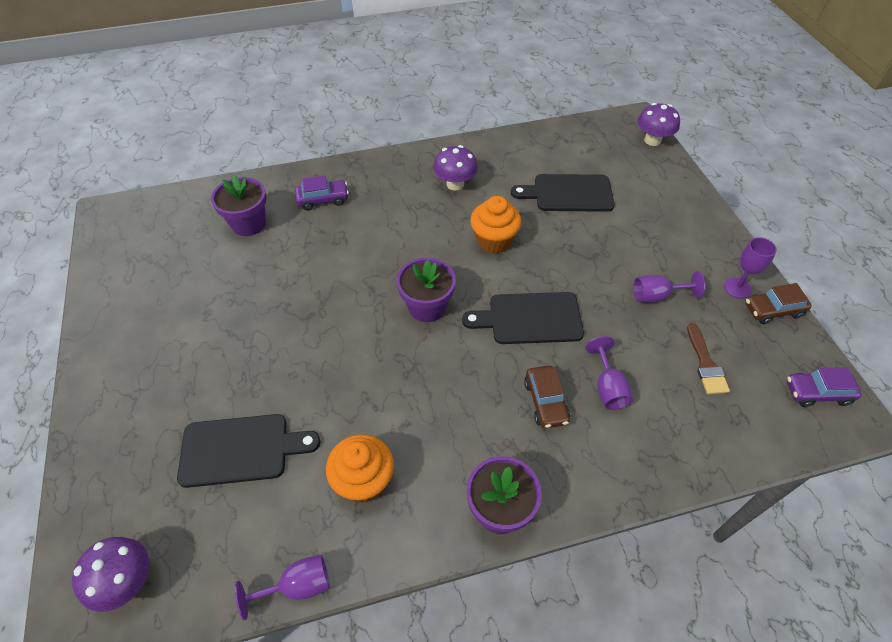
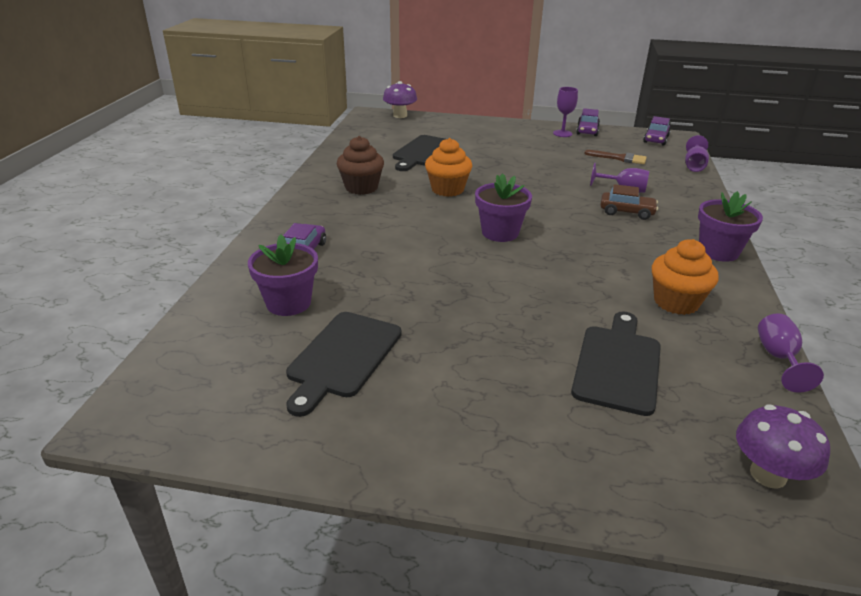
camera: 65 degrees left, 20 degrees down
(455, 184) = (361, 187): purple mushroom -> brown cupcake
(530, 318) = (543, 197): black cutting board -> black cutting board (342, 357)
(657, 296) = (552, 155): purple goblet -> purple goblet (694, 166)
(773, 310) = (587, 131): brown car -> purple car

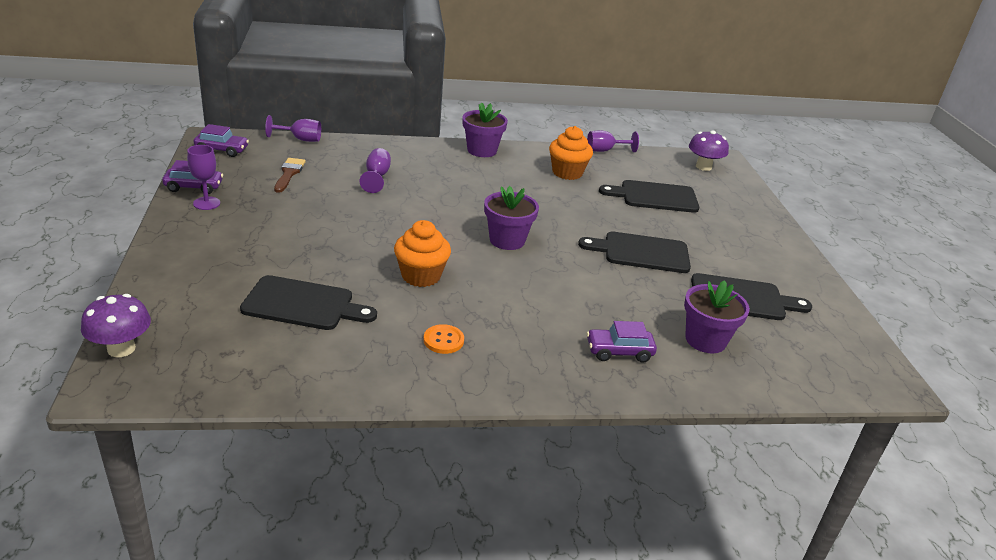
camera: 110 degrees left, 0 degrees up
(361, 187) = (443, 340): brown cupcake -> orange button
(463, 308) = (641, 252): none -> black cutting board
(626, 212) = (428, 179): brown car -> none

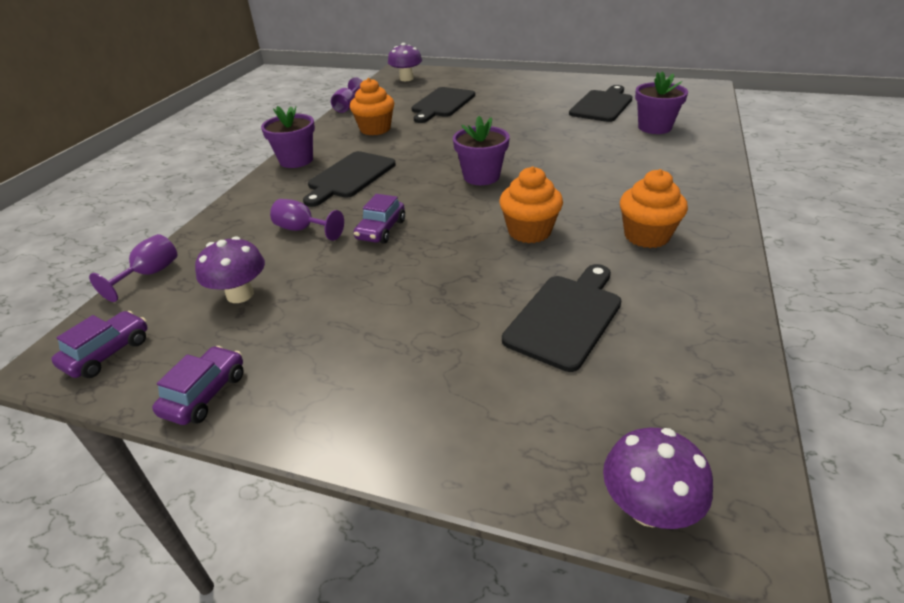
camera: 60 degrees left, 5 degrees up
(206, 203) = (268, 383): purple goblet -> none
(289, 174) = (240, 294): brown brush -> purple mushroom
(443, 340) = (646, 236): orange button -> orange cupcake
(619, 352) = (668, 160): purple car -> purple car (381, 230)
(641, 252) = (527, 125): black cutting board -> black cutting board (349, 177)

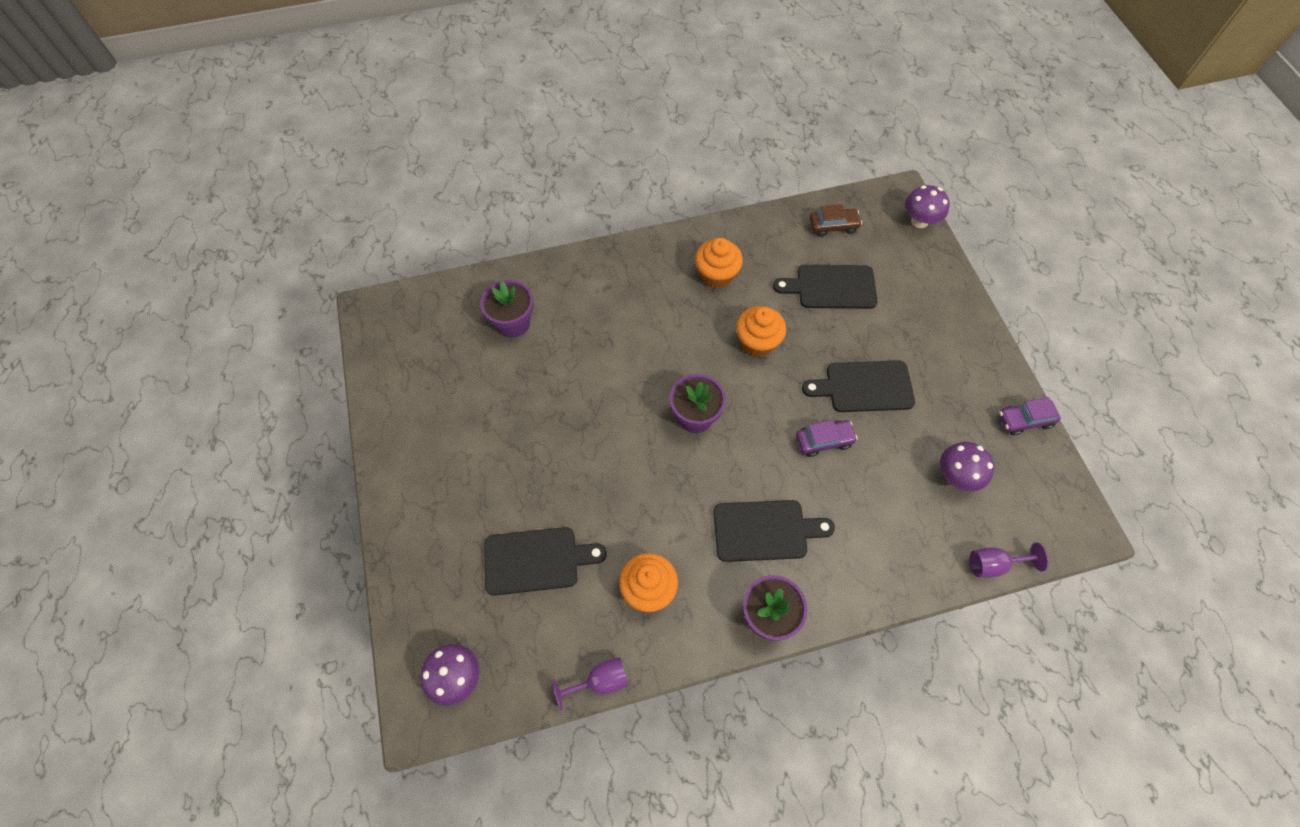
camera: 125 degrees left, 25 degrees up
(108, 353) = (1056, 505): purple car -> none
(303, 229) = (865, 500): purple goblet -> none
(602, 105) = (469, 386): black cutting board -> black cutting board (864, 387)
(688, 373) = (833, 226): none -> brown car

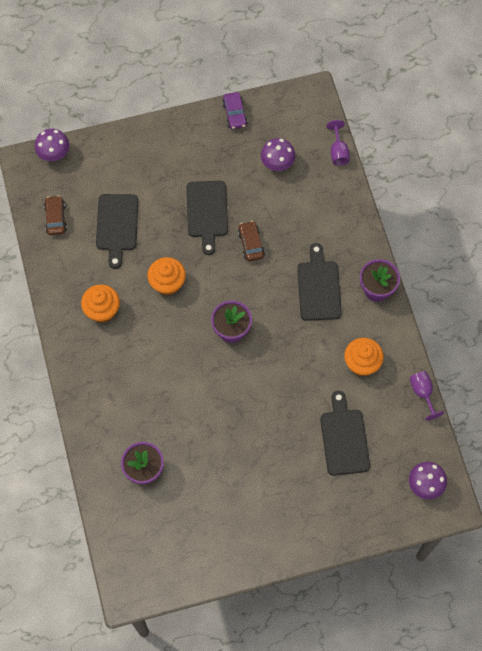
camera: 90 degrees left, 5 degrees up
(824, 441) = (251, 244): purple car -> brown car

